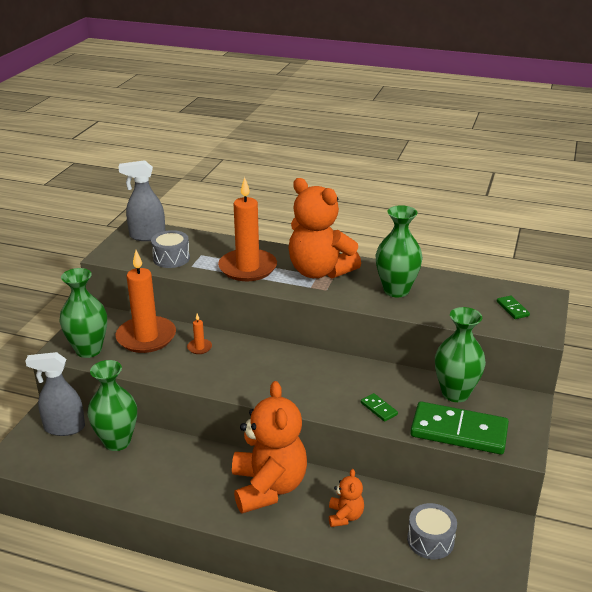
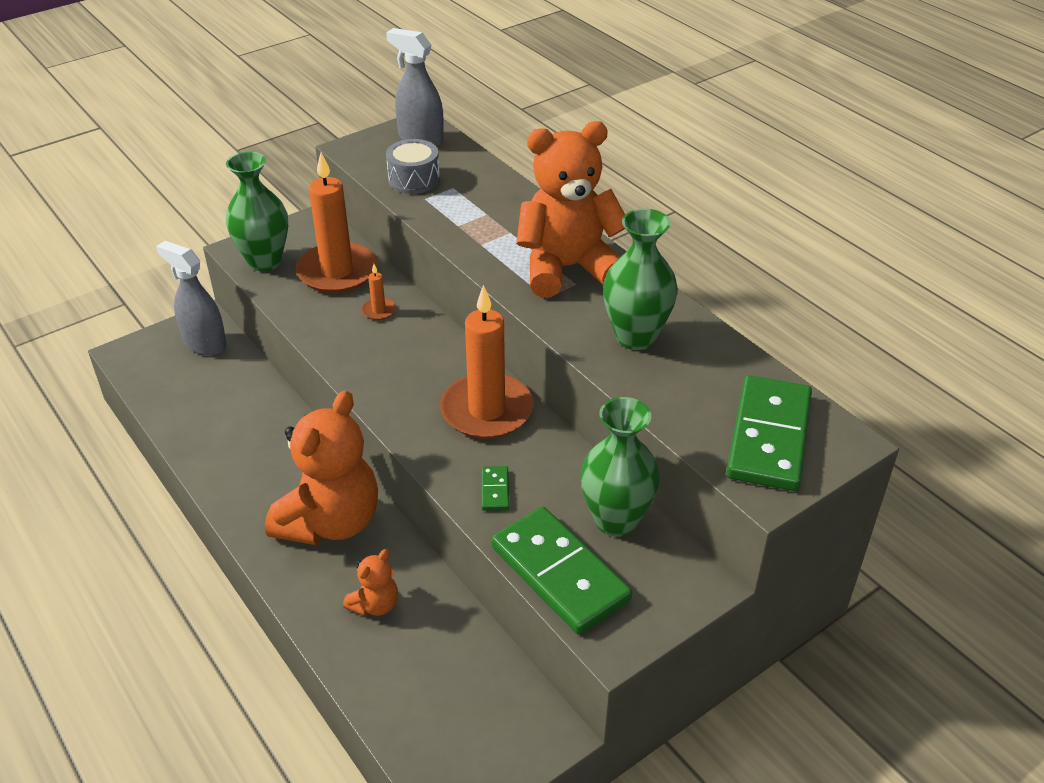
camera: 35 degrees right, 10 degrees up
(117, 441) = (237, 385): green vase -> none
(247, 268) = (486, 227): orange candle -> orange candle (487, 410)
(319, 271) = (567, 268): orange teddy bear -> orange teddy bear turned 90 degrees clockwise
(430, 540) = (438, 693): grey drum -> none
(512, 309) = (768, 437): green domino -> green domino, size x2.40

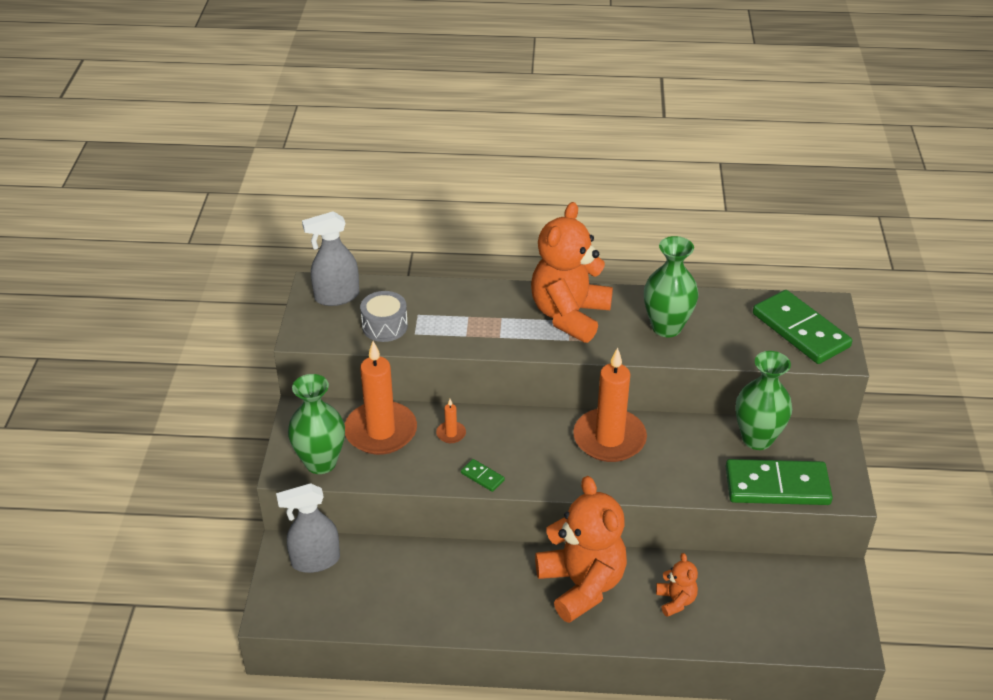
camera: 50 degrees left, 0 degrees up
(495, 490) = (684, 475): green domino -> green domino (482, 476)

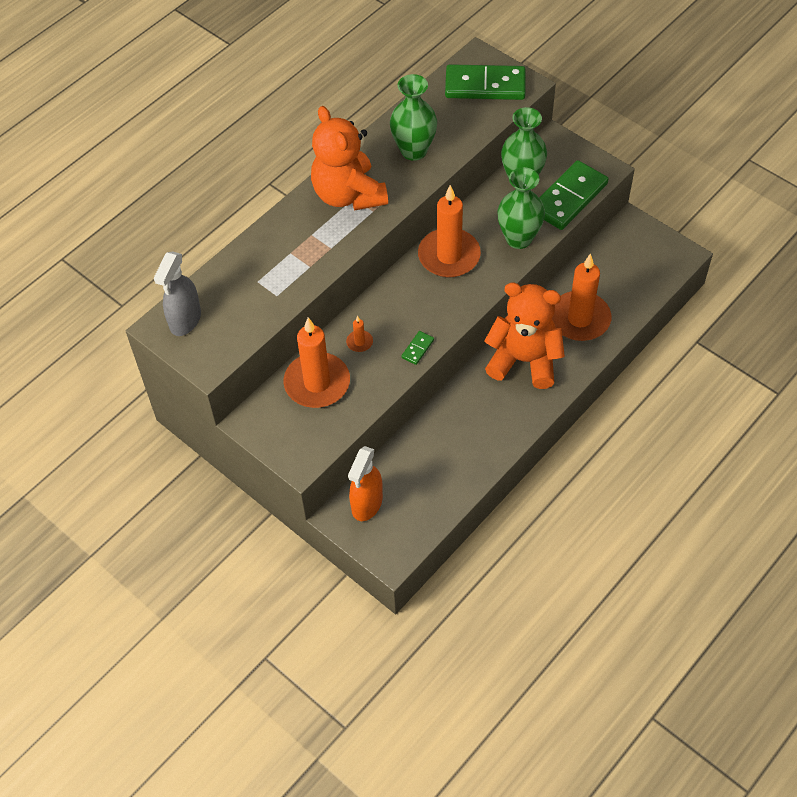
camera: 50 degrees left, 15 degrees up
(315, 561) = (367, 504): grey spray bottle -> orange spray bottle
(321, 462) = (313, 438): green vase -> green vase (518, 239)
(385, 326) = (250, 309): grey drum -> none
(482, 476) = (417, 349): green domino -> green domino turned 45 degrees counterclockwise
(675, 601) = (579, 319): orange teddy bear -> orange candle

